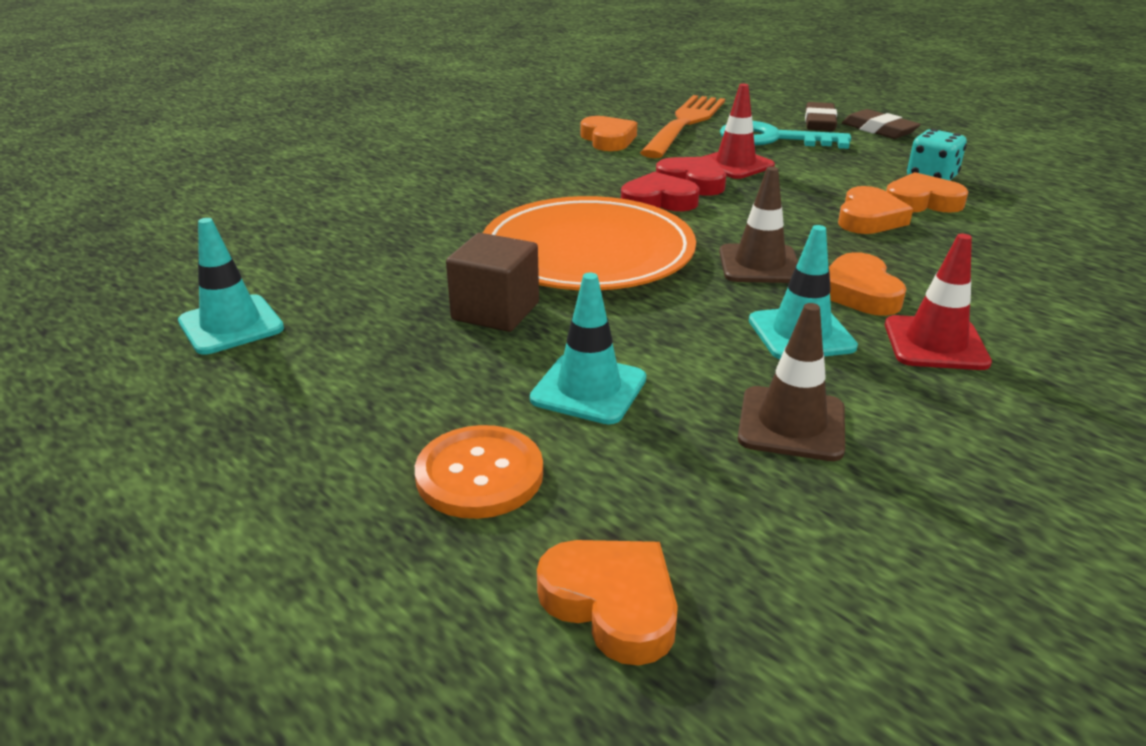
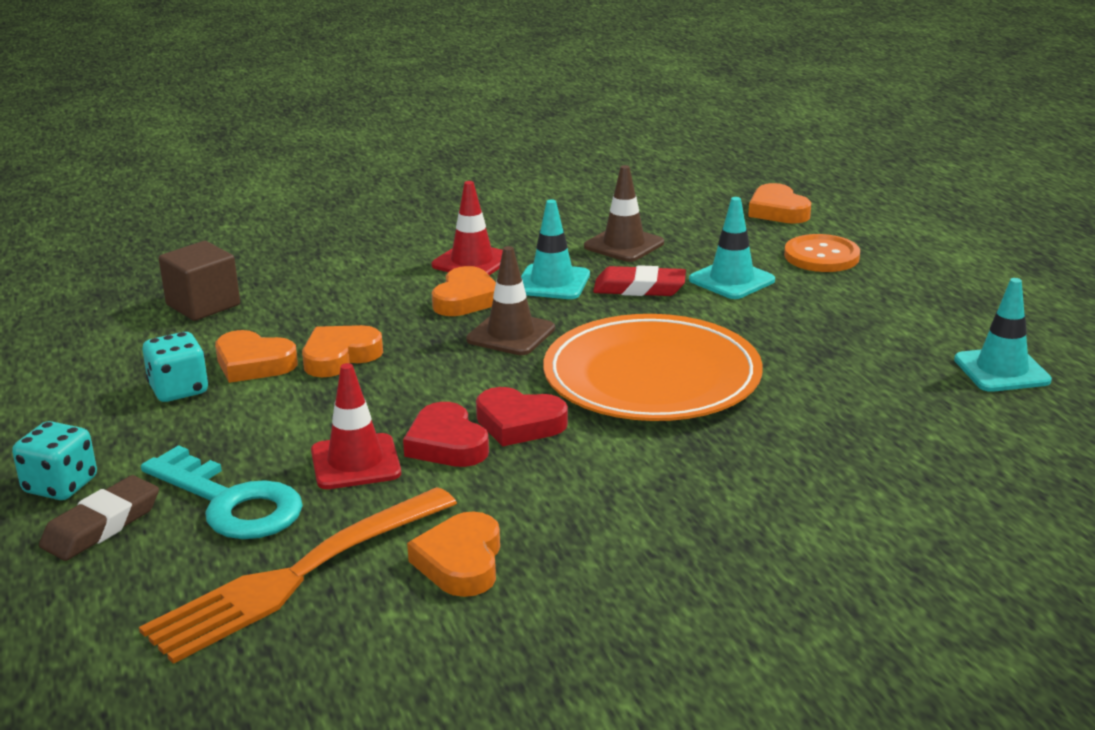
camera: 155 degrees left, 5 degrees down
(495, 311) = (770, 339): brown cube -> brown cube (203, 305)
(693, 349) = (639, 288): none -> red eraser
(879, 130) = (60, 486): brown eraser -> turquoise dice

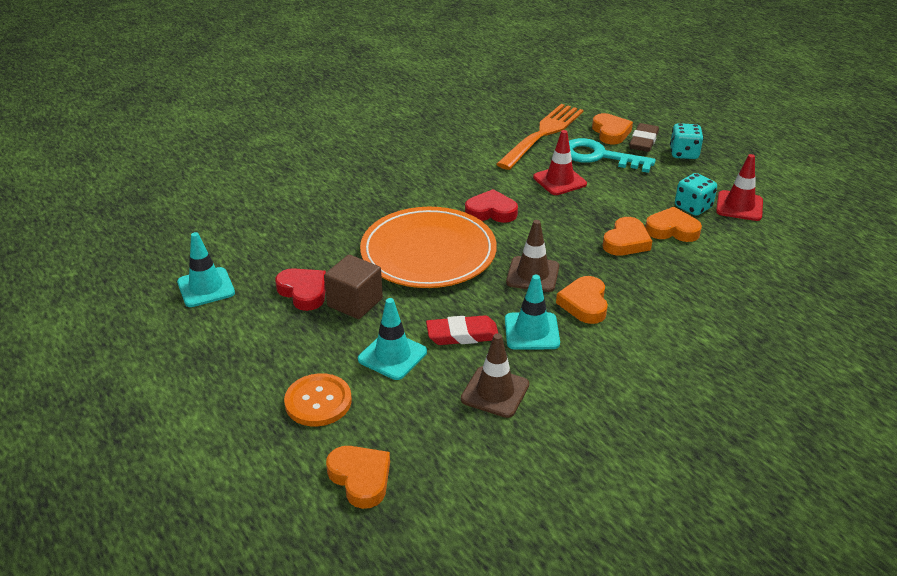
camera: 165 degrees right, 10 degrees up
(203, 305) = (759, 272): brown cube -> brown cube (355, 302)
(446, 444) = (522, 195): red heart -> red heart (303, 292)
(461, 562) = (480, 147): orange heart -> orange heart (610, 132)
(472, 262) = (609, 348): red traffic cone -> red traffic cone (739, 206)

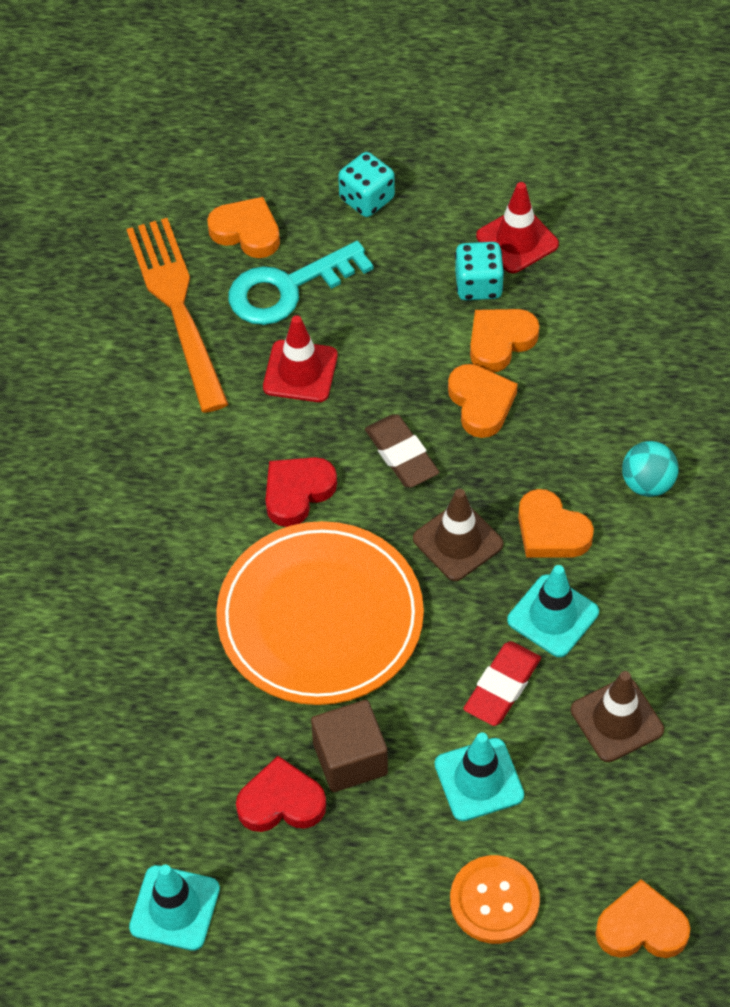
camera: 50 degrees left, 20 degrees up
(643, 141) = (300, 215): brown eraser -> brown eraser (401, 455)
(666, 324) = (647, 483): none -> turquoise ball

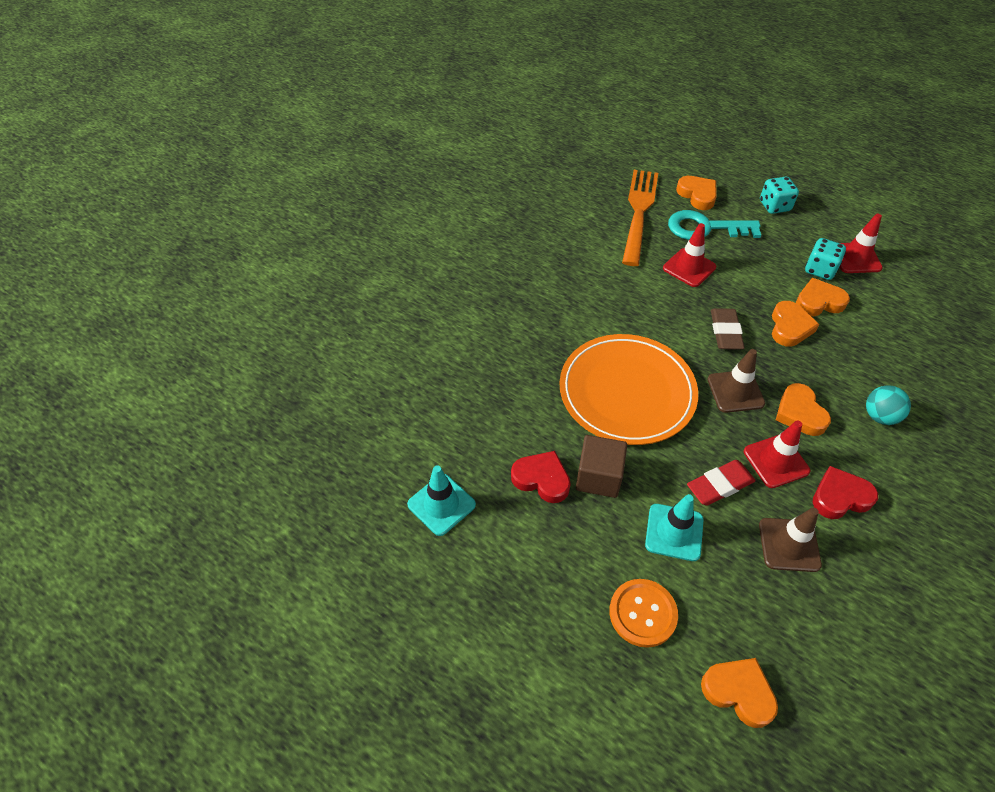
camera: 30 degrees right, 5 degrees down
(297, 492) = (652, 323): red heart -> red heart (840, 497)
(553, 616) = (776, 461): turquoise traffic cone -> red traffic cone

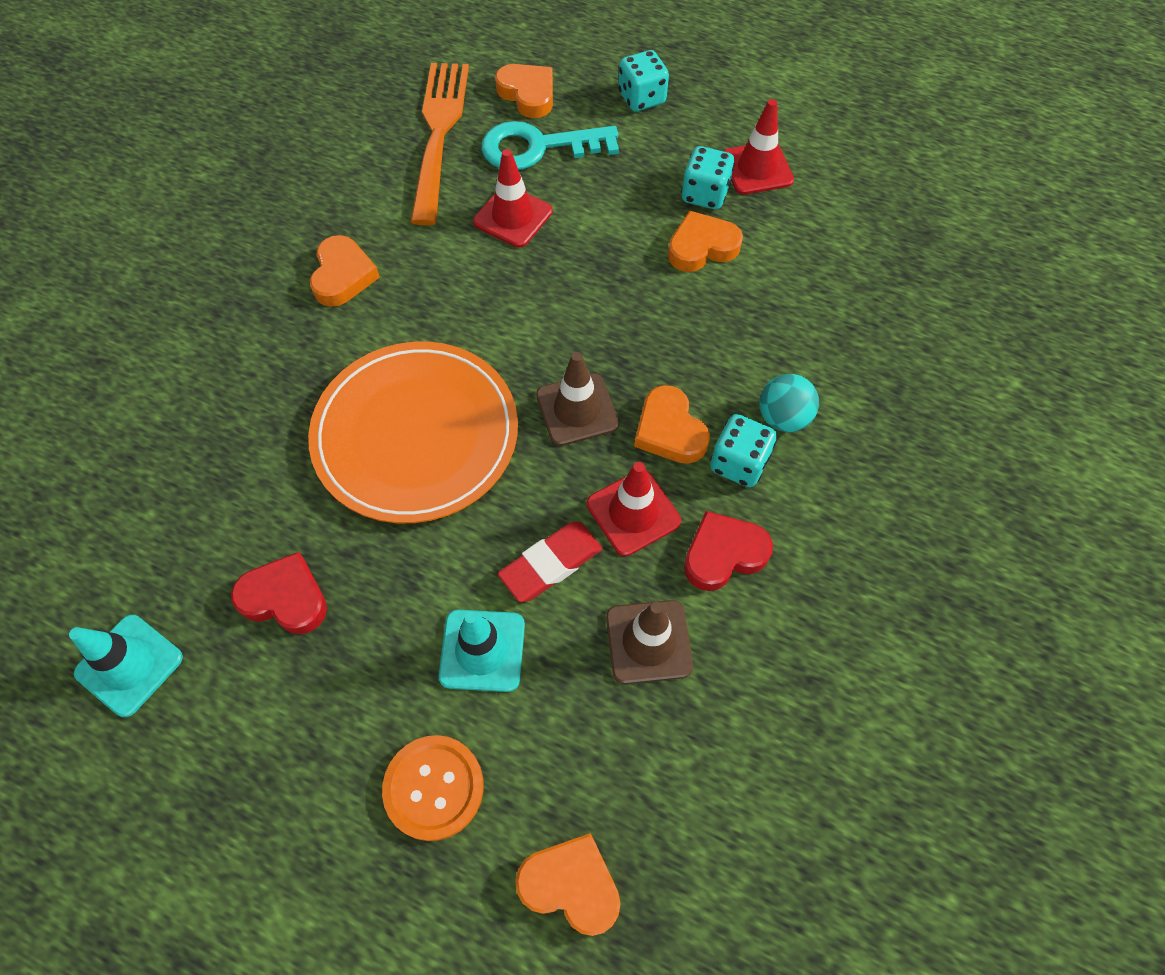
camera: 10 degrees left, 10 degrees up
(598, 477) = (371, 580): brown cube -> none
(725, 332) = (565, 315): brown eraser -> none
(789, 327) = (658, 294): orange heart -> orange heart (343, 276)
(849, 440) = (738, 463): none -> turquoise dice

